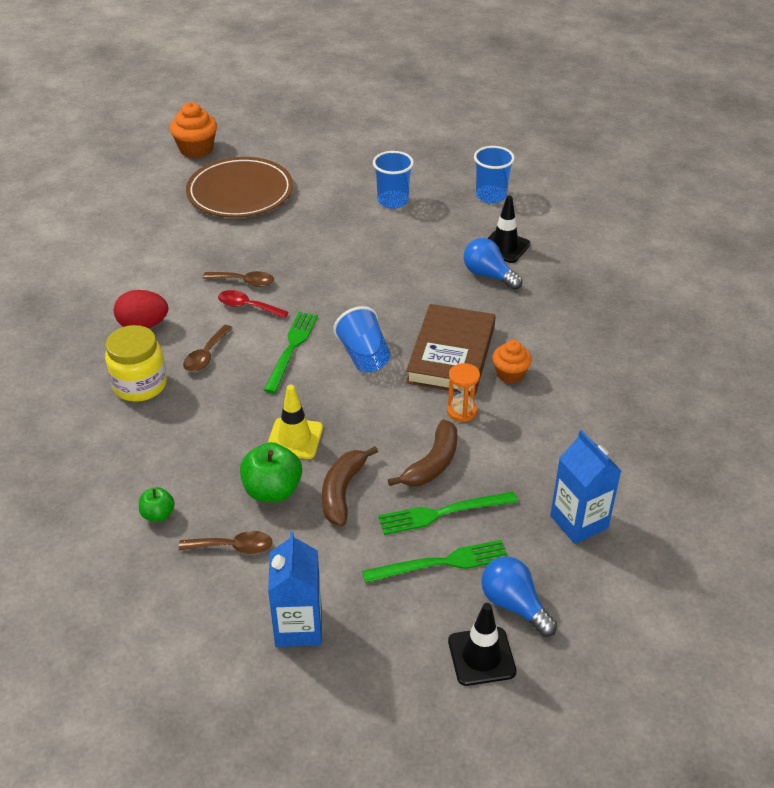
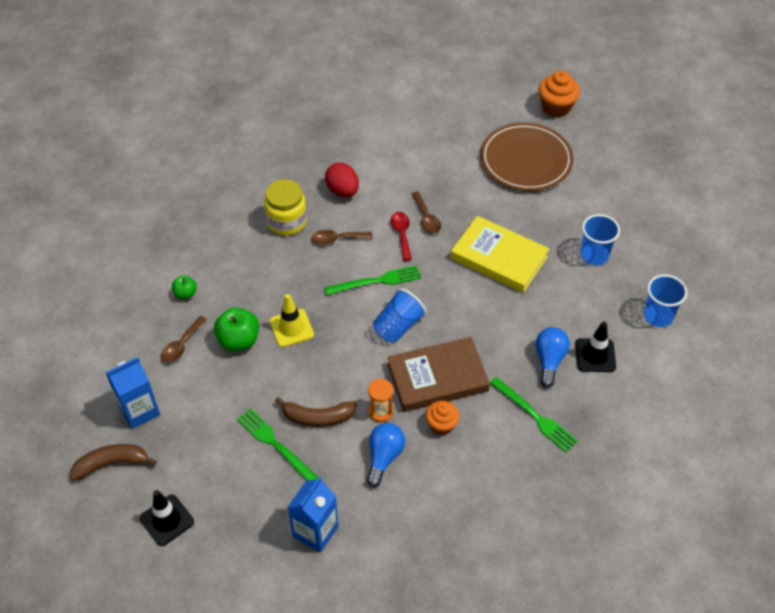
camera: 60 degrees right, 10 degrees up
(233, 547) = (181, 345): brown spoon -> brown spoon turned 60 degrees clockwise
(341, 256) = (499, 258): none -> yellow book
(342, 491) = (261, 378): brown banana -> brown banana (112, 464)
(441, 563) = (230, 463): green fork -> green fork (534, 416)
(514, 605) = (218, 521): blue light bulb -> blue light bulb (384, 457)

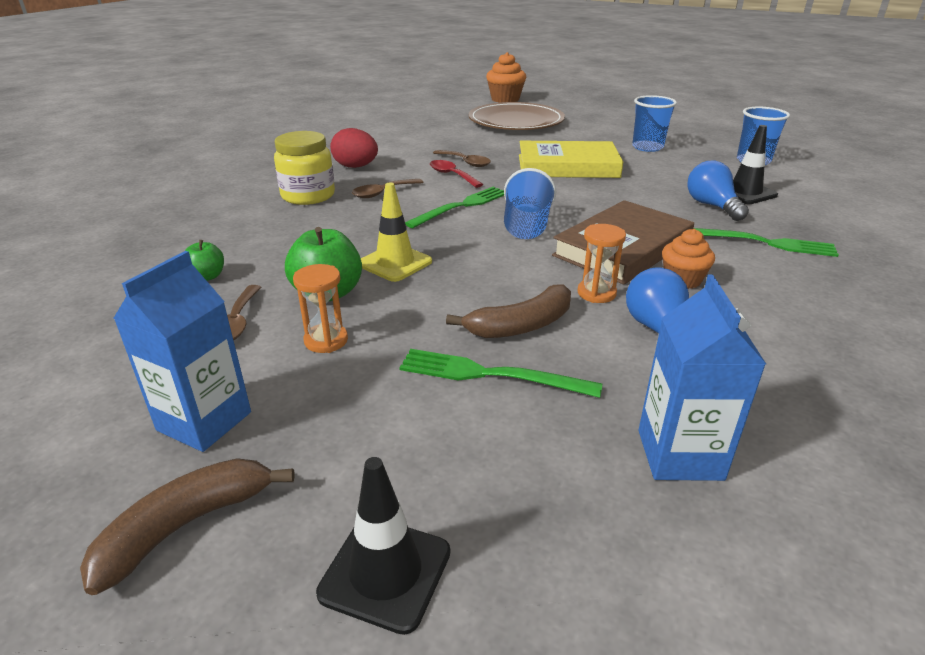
camera: 30 degrees left, 20 degrees down
(216, 381) = (326, 340): none -> orange hourglass

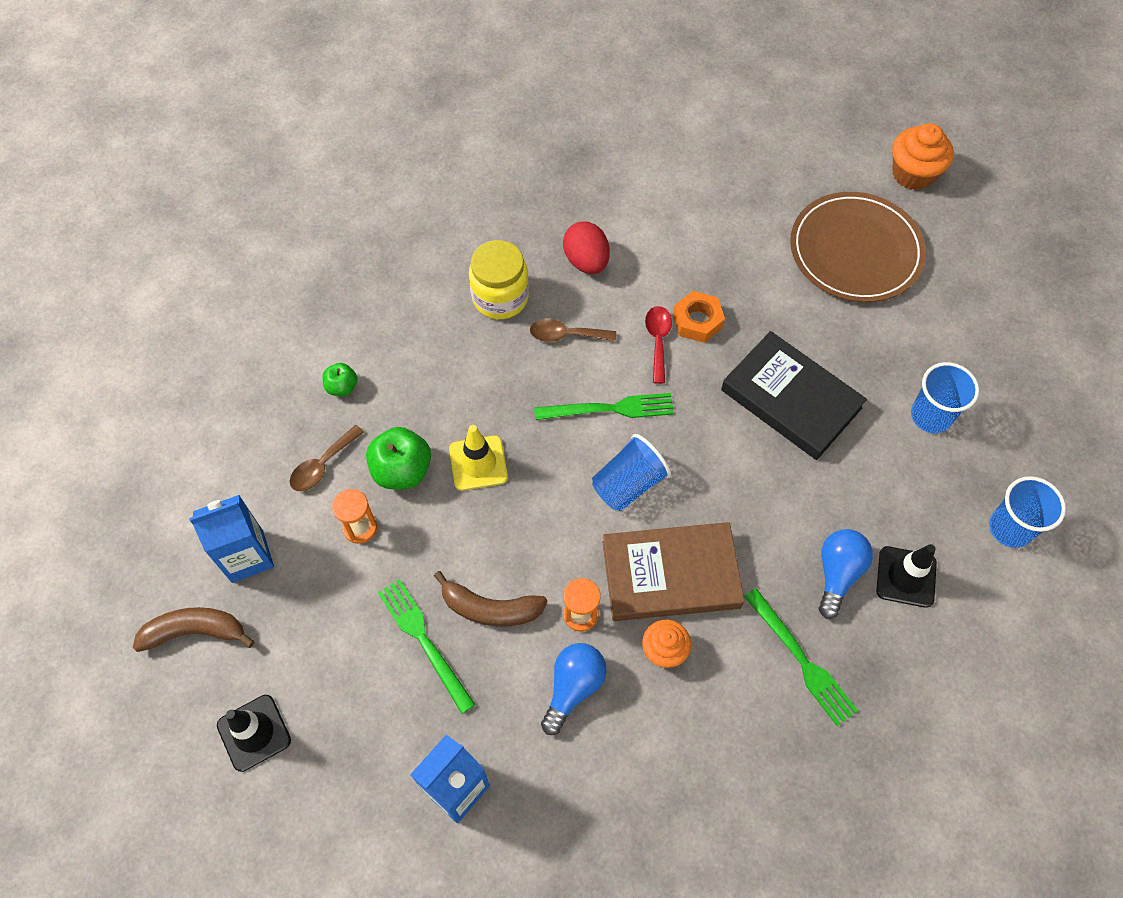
camera: 40 degrees right, 30 degrees up
(465, 162) = (697, 321): brown spoon -> orange nut
(567, 166) = (791, 399): yellow book -> black book

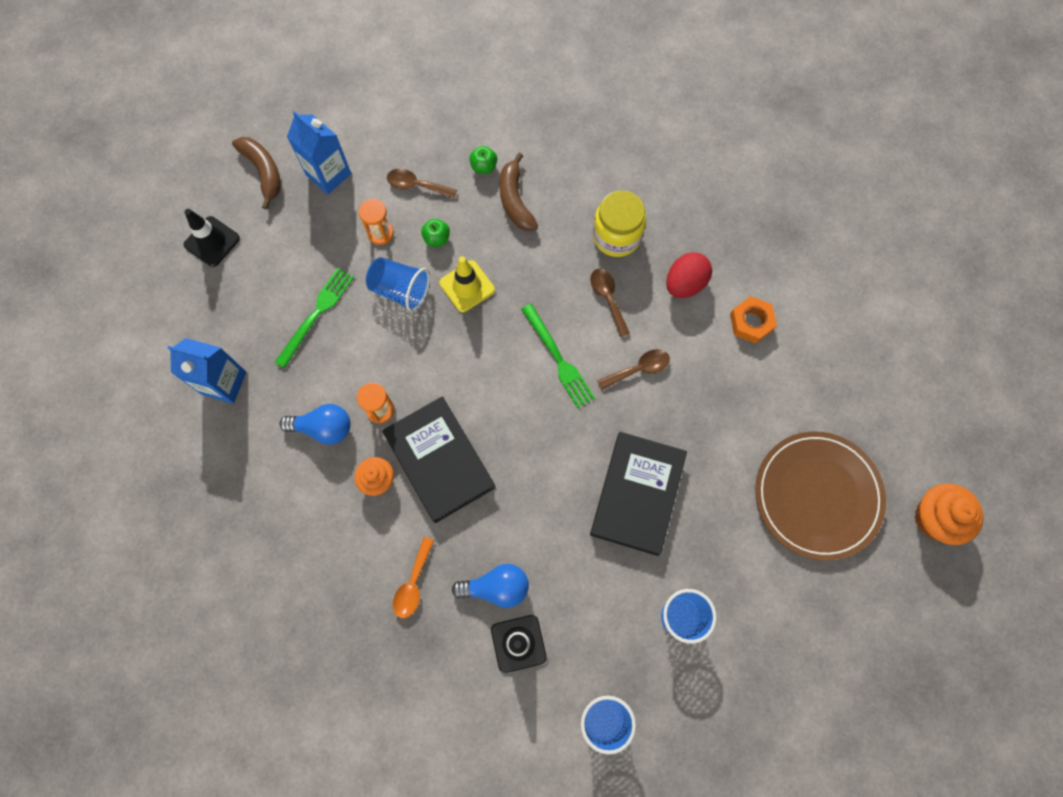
camera: 65 degrees right, 10 degrees up
(402, 470) = (437, 238): green apple -> green apple, size x0.57
(490, 608) = (358, 346): brown banana -> brown banana (515, 200)
(628, 484) = (500, 399): blue cup -> blue cup (400, 290)
(658, 341) = (638, 369): red spoon -> brown spoon
(670, 574) = (439, 460): brown book -> black book
(697, 321) = (673, 392): orange nut -> orange nut (751, 322)
(801, 659) = (413, 584): green fork -> orange spoon

